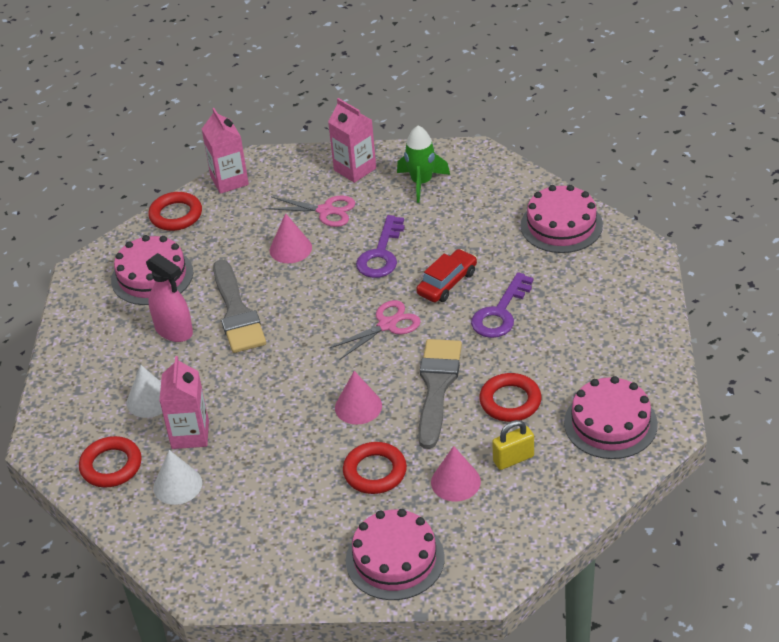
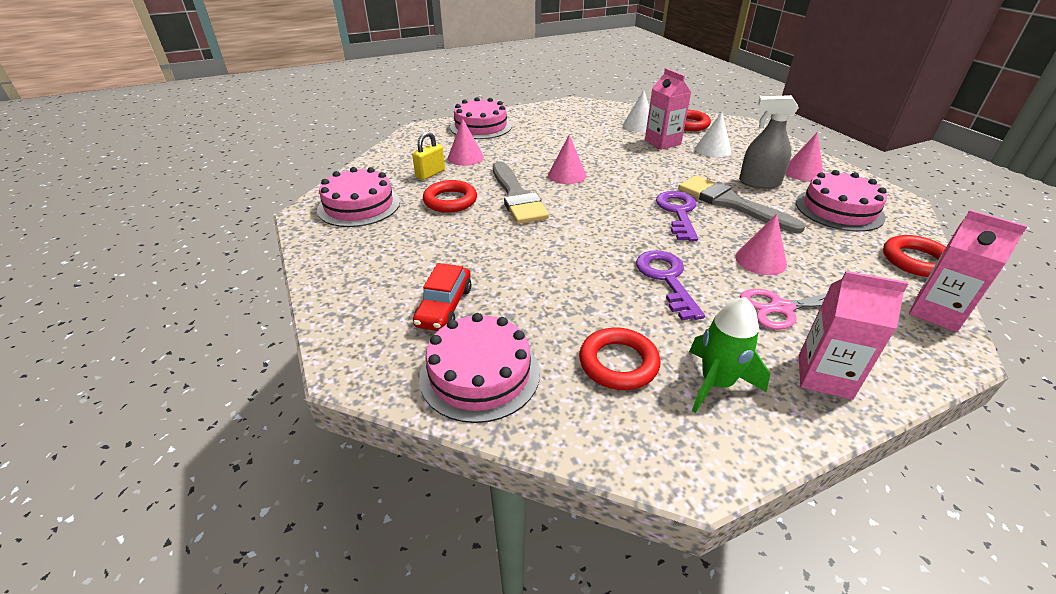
camera: 150 degrees right, 5 degrees down
(108, 332) = (802, 172): none -> pink cone
(174, 330) = (759, 183): pink spray bottle -> grey spray bottle
(375, 472) = (524, 151): red ring -> red ring (618, 363)
(387, 325) = (596, 224): pink scissors -> none
(447, 283) = (571, 269): red car -> red car (444, 306)
(500, 313) = (498, 257): purple key -> purple key (678, 212)

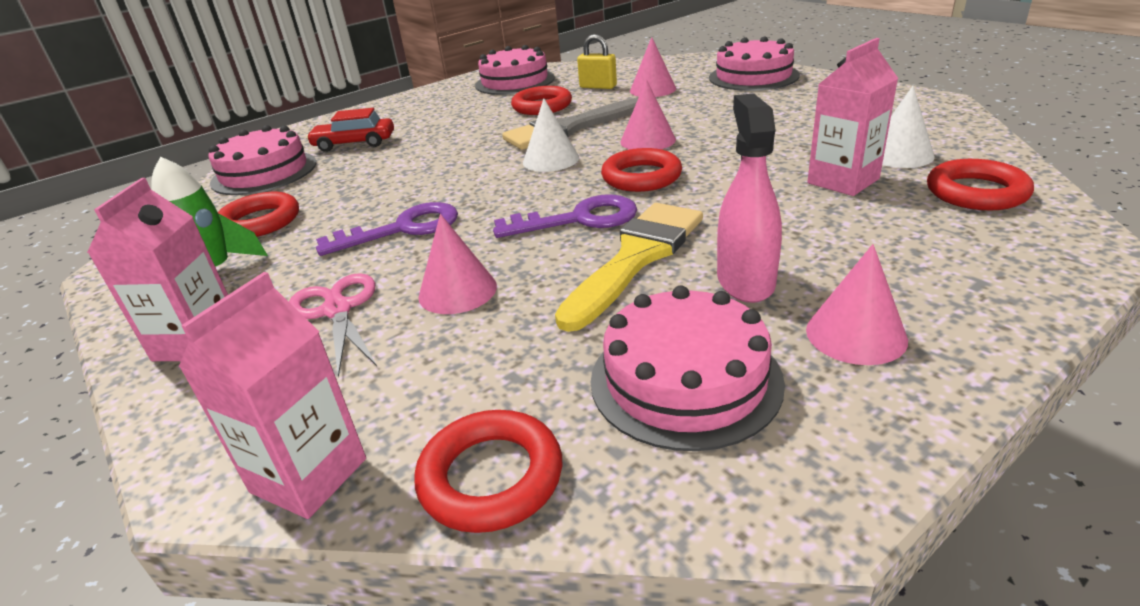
camera: 80 degrees right, 5 degrees down
(626, 186) = (641, 177): none -> red ring
(712, 149) = (865, 226): white cone -> white cone (550, 160)
(731, 203) = (636, 258): grey brush -> yellow brush
(759, 183) = (745, 281): grey spray bottle -> pink spray bottle

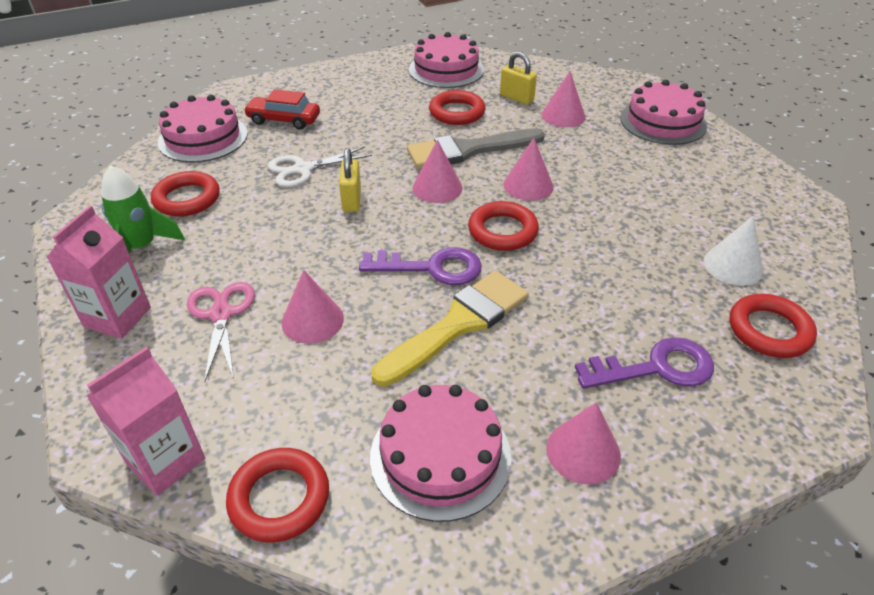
camera: 10 degrees right, 10 degrees up
(391, 174) = (303, 169): none -> white scissors
(402, 229) = (292, 239): purple key -> purple key (656, 368)
(459, 186) = (352, 200): none -> yellow padlock
(550, 160) = (437, 188): white cone -> pink cone
(745, 281) = (529, 374): pink spray bottle -> none
(843, 181) = (666, 284): pink carton -> none

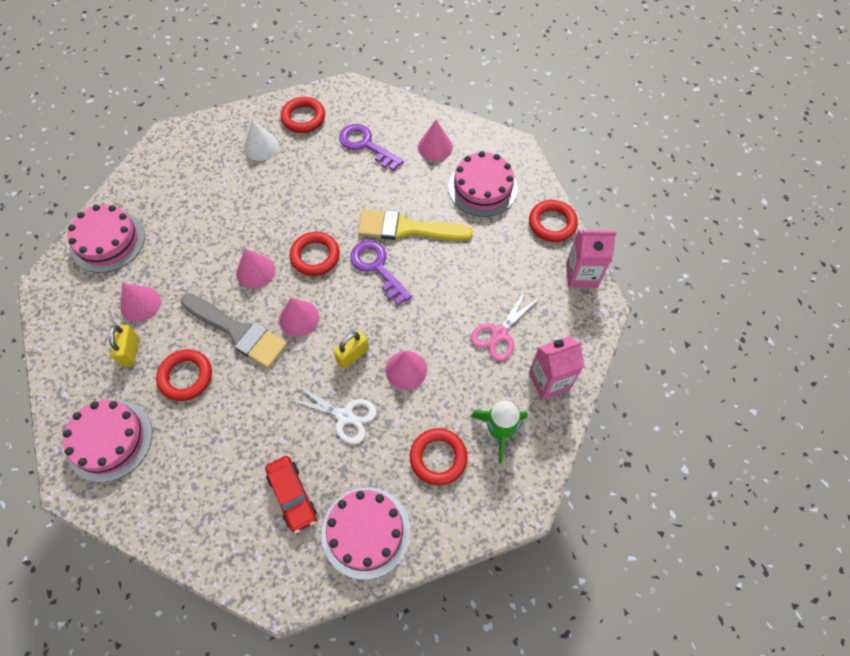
camera: 130 degrees left, 20 degrees up
(312, 320) = (463, 290): pink cone -> pink cone (406, 370)

